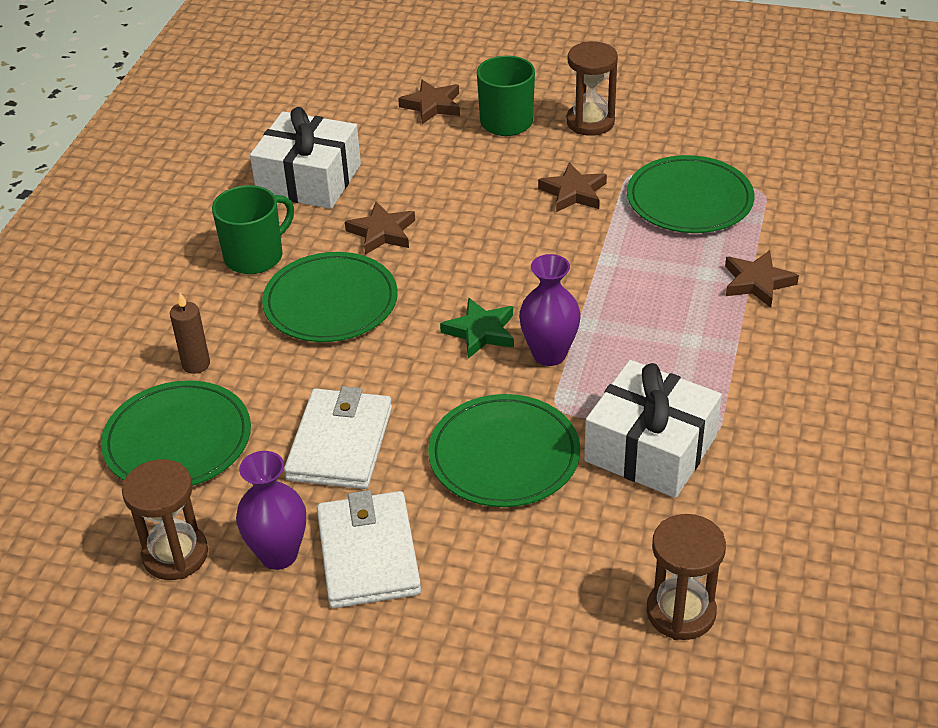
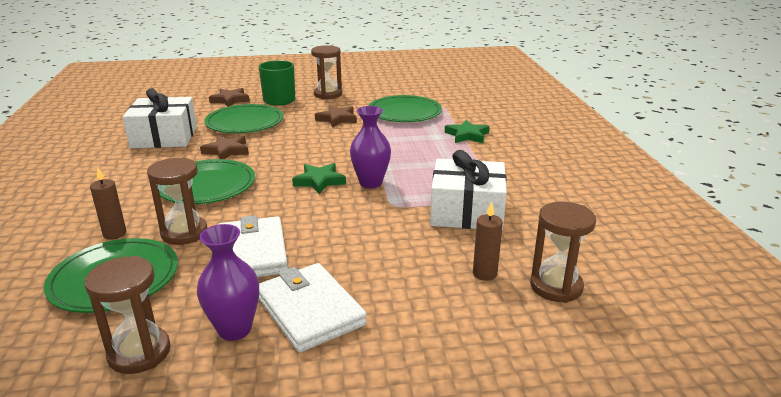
camera: 25 degrees left, 15 degrees down
(255, 256) = (140, 174): green mug -> none
(274, 385) = (184, 233): none -> brown hourglass
(504, 455) = (375, 234): green plate -> green plate (244, 122)
(604, 564) = (485, 274): none -> brown candle
(757, 282) = (467, 135): brown star -> green star

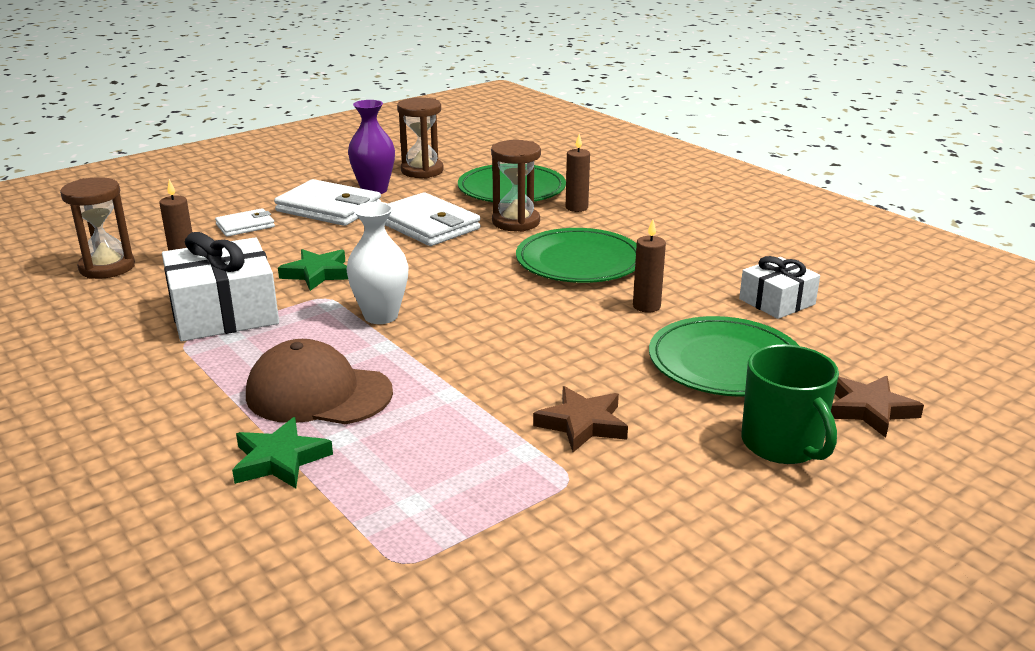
camera: 150 degrees right, 0 degrees up
(164, 137) = (777, 302): white gift -> white gift, size x0.59
(226, 151) = (646, 306): brown star -> brown candle
(319, 181) = (452, 300): green star -> green star (317, 273)
(328, 94) = (719, 504): brown hourglass -> none
(371, 183) = (381, 316): purple vase -> white vase
(404, 112) = (466, 494): green plate -> none
(410, 309) = (245, 226): none -> white wallet
(436, 153) = (318, 393): none -> brown cap

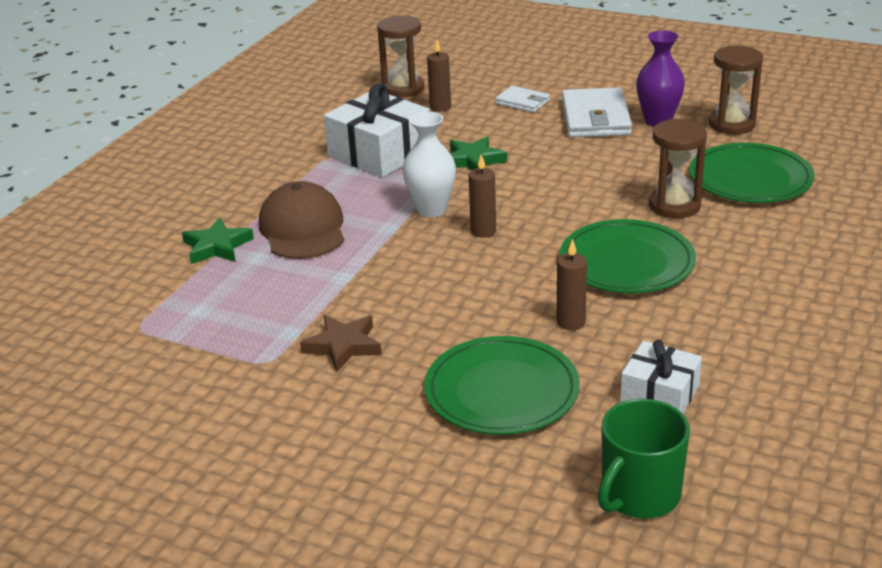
camera: 65 degrees right, 5 degrees up
(427, 225) = (616, 169): white wallet -> none
(576, 208) = (750, 224): brown candle -> brown candle (483, 231)
(783, 444) = (384, 452): green mug -> green mug (639, 495)
(869, 409) = (482, 492): brown star -> none

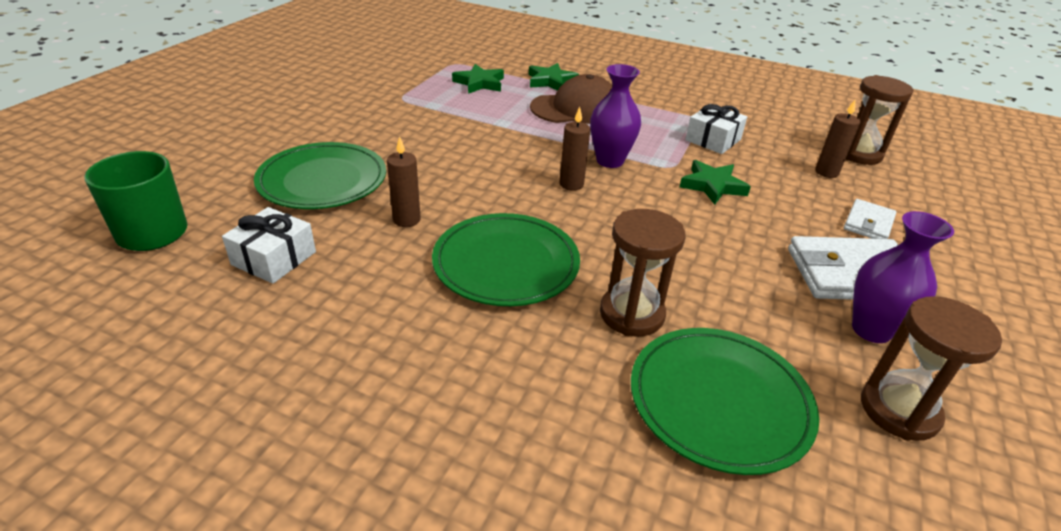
camera: 85 degrees right, 5 degrees up
(218, 301) = (480, 83): none -> green star
(343, 346) = (409, 122): brown star -> none
(379, 153) = (713, 140): white gift -> white gift, size x0.59
(431, 210) = (610, 161): white vase -> purple vase

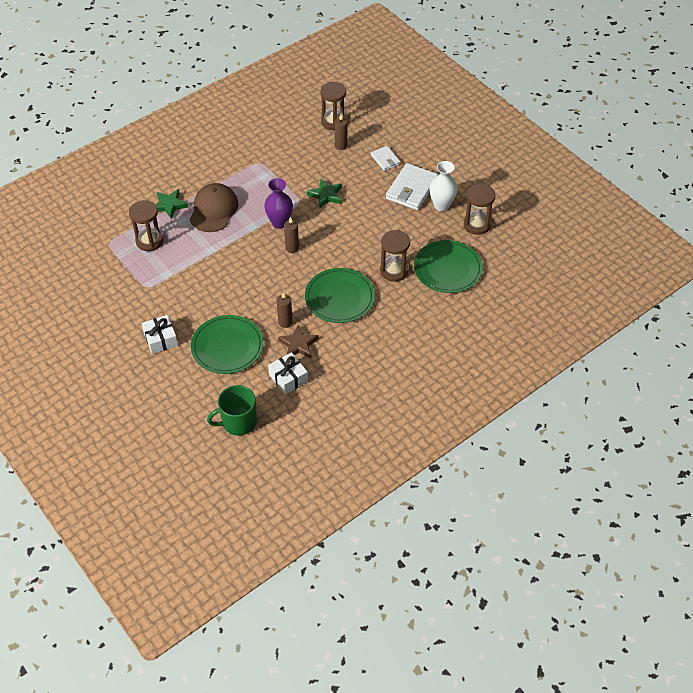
camera: 60 degrees left, 15 degrees up
(361, 247) = (298, 345): none -> brown star
(480, 83) = (149, 241): green star -> brown hourglass
(713, 140) = (285, 170): white gift -> white gift (160, 339)
(871, 330) = (441, 205): purple vase -> white vase

